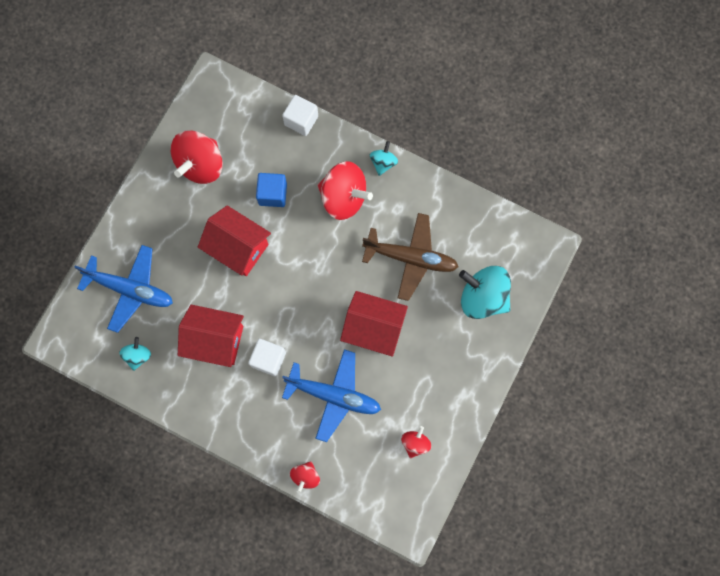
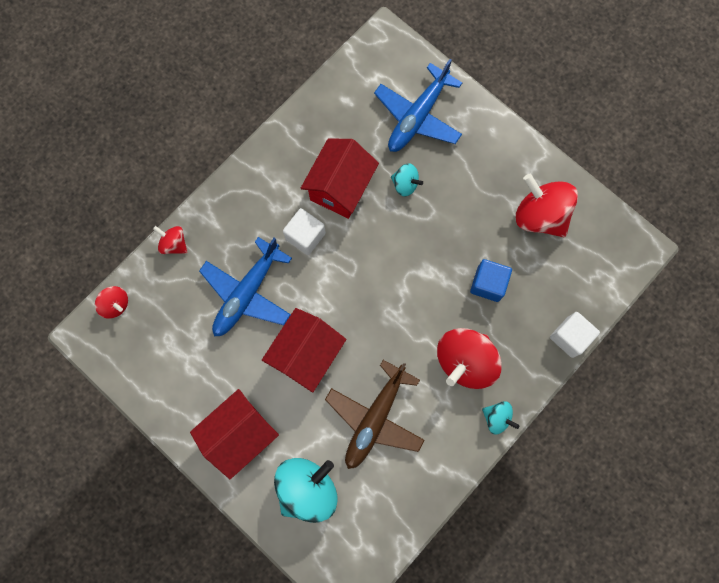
camera: 105 degrees right, 0 degrees up
(138, 356) = (346, 110): turquoise spinning top -> turquoise spinning top (405, 184)
(238, 248) = (435, 233): red house -> red house (240, 434)
(415, 443) = (171, 365): red spinning top -> red spinning top (116, 304)

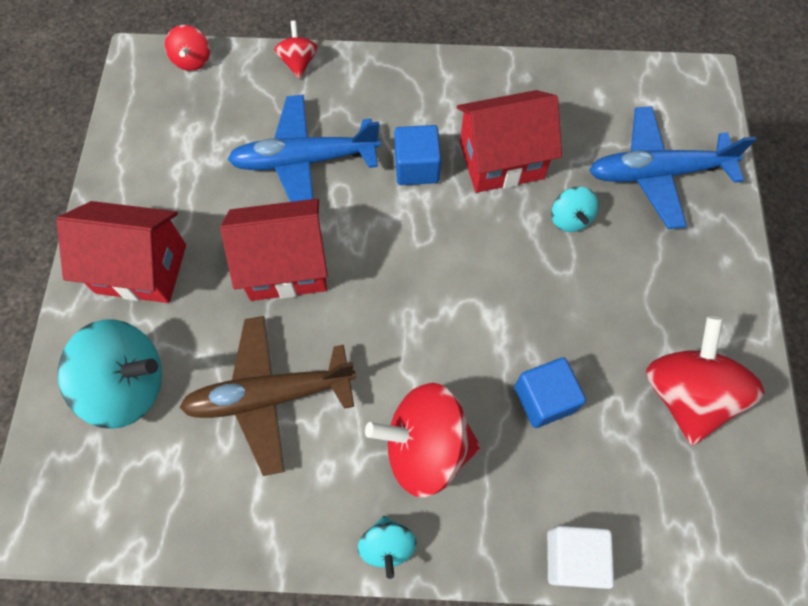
camera: 50 degrees right, 10 degrees down
(305, 236) = (416, 167): white cube -> blue cube

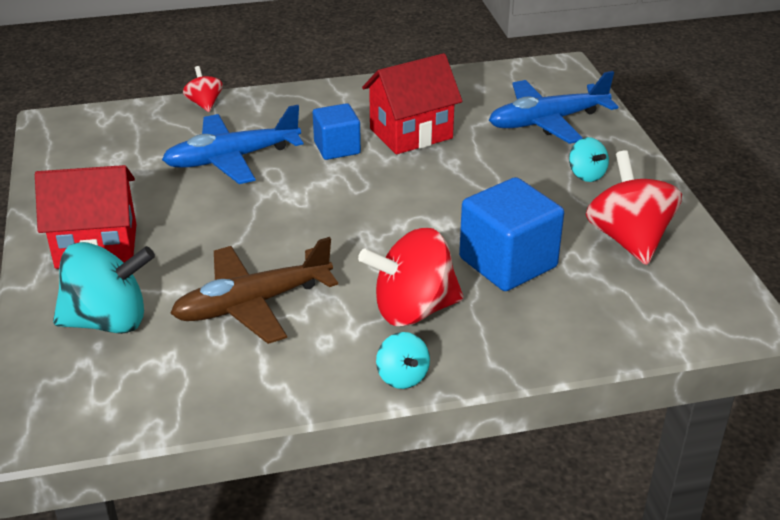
camera: 15 degrees left, 30 degrees down
(192, 60) = (103, 116): red spinning top -> none
(286, 266) = (238, 223): red house -> none
(544, 399) = (508, 263): blue cube -> blue cube, size x1.63
(570, 219) = (485, 157): turquoise spinning top -> turquoise spinning top (586, 175)
(573, 558) = (575, 352): white cube -> none

